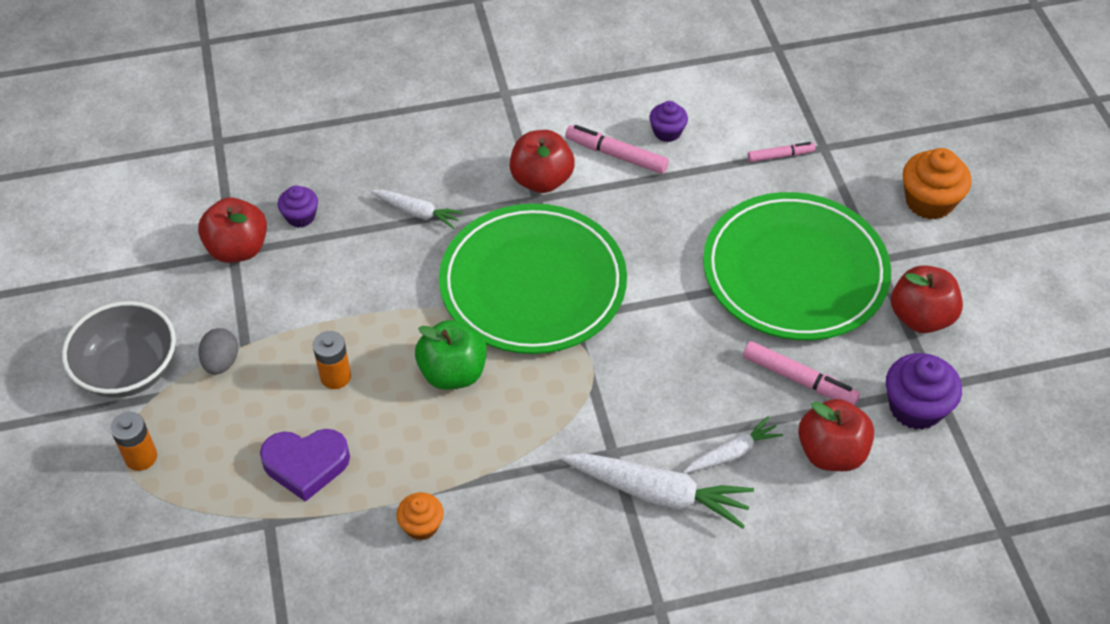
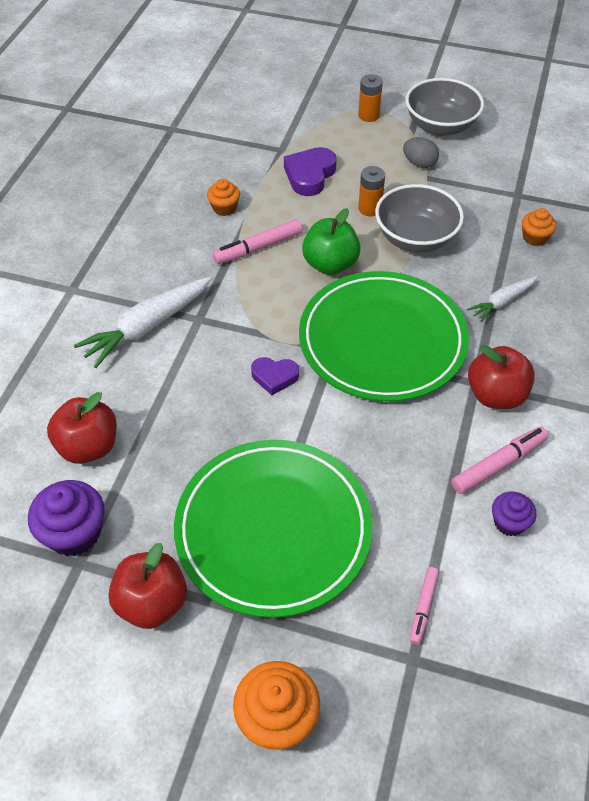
camera: 120 degrees right, 0 degrees up
(238, 249) = (519, 198): red apple -> none
(300, 216) = (535, 237): purple cupcake -> orange cupcake
(362, 315) = (415, 238): none -> grey bowl
(640, 348) = (274, 377): none -> purple heart
(732, 453) = (141, 385): white carrot -> none
(799, 379) = (166, 465): pink marker -> pink marker (258, 248)

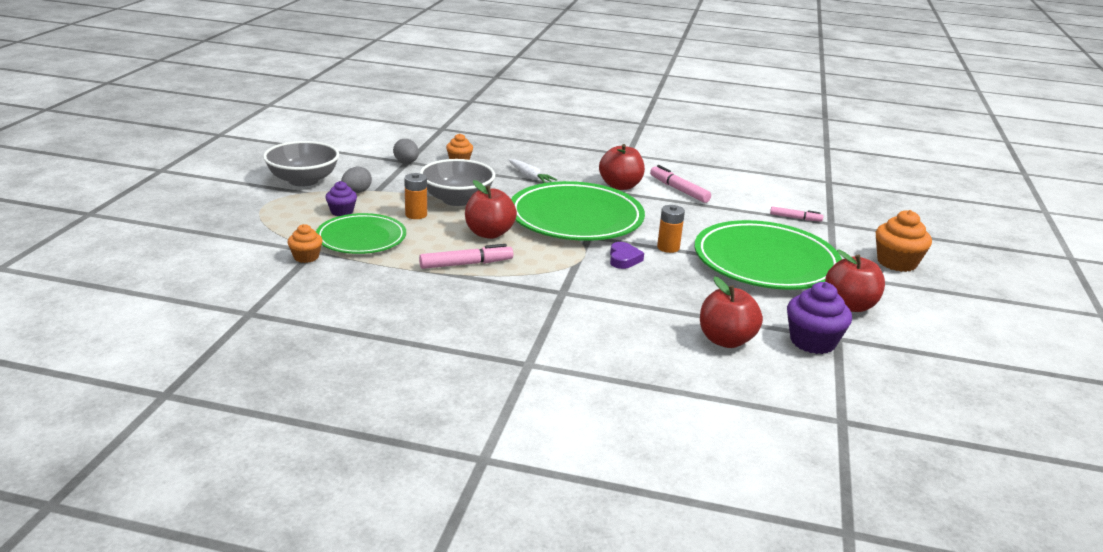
camera: 95 degrees left, 25 degrees down
(147, 327) = (577, 317): white carrot -> none
(224, 208) = (404, 280): orange cupcake -> orange cupcake (306, 257)
(258, 248) = (466, 264): pink marker -> pink marker turned 75 degrees counterclockwise
(310, 175) = (361, 238): purple heart -> green plate
(330, 264) = (489, 233): green apple -> red apple
(368, 115) = (272, 208): orange battery -> orange battery (668, 247)
(509, 522) = (722, 191): purple cupcake -> purple cupcake (342, 211)
(514, 194) = (406, 162): none -> grey egg

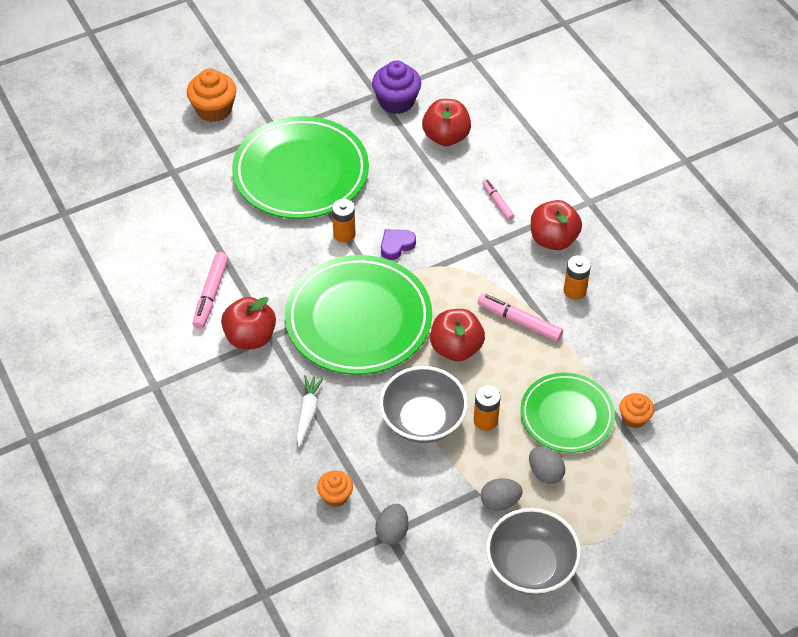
camera: 130 degrees left, 25 degrees up
(342, 211) = (545, 473): purple cupcake -> grey egg
(449, 299) = (574, 291): none -> orange battery
(795, 218) = (188, 195): pink marker -> pink marker (497, 202)
(850, 306) = (321, 105): red apple -> red apple (553, 239)

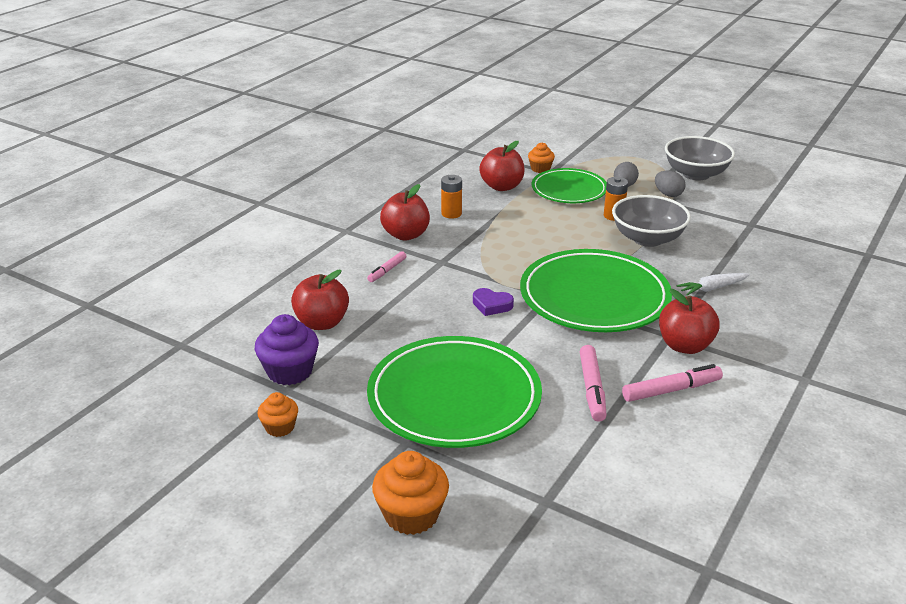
camera: 120 degrees left, 20 degrees down
(335, 496) = (758, 252): orange cupcake -> orange cupcake (280, 427)
(344, 234) = (509, 338): orange battery -> none
(392, 532) = (748, 223): grey egg -> none
(456, 348) = (566, 245): red apple -> red apple (502, 186)
(519, 321) = (508, 227): pink marker -> pink marker (592, 389)

